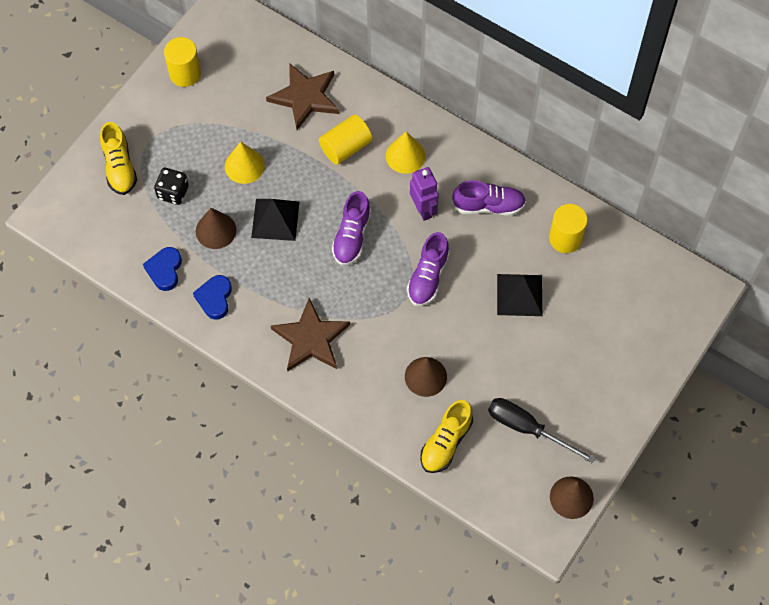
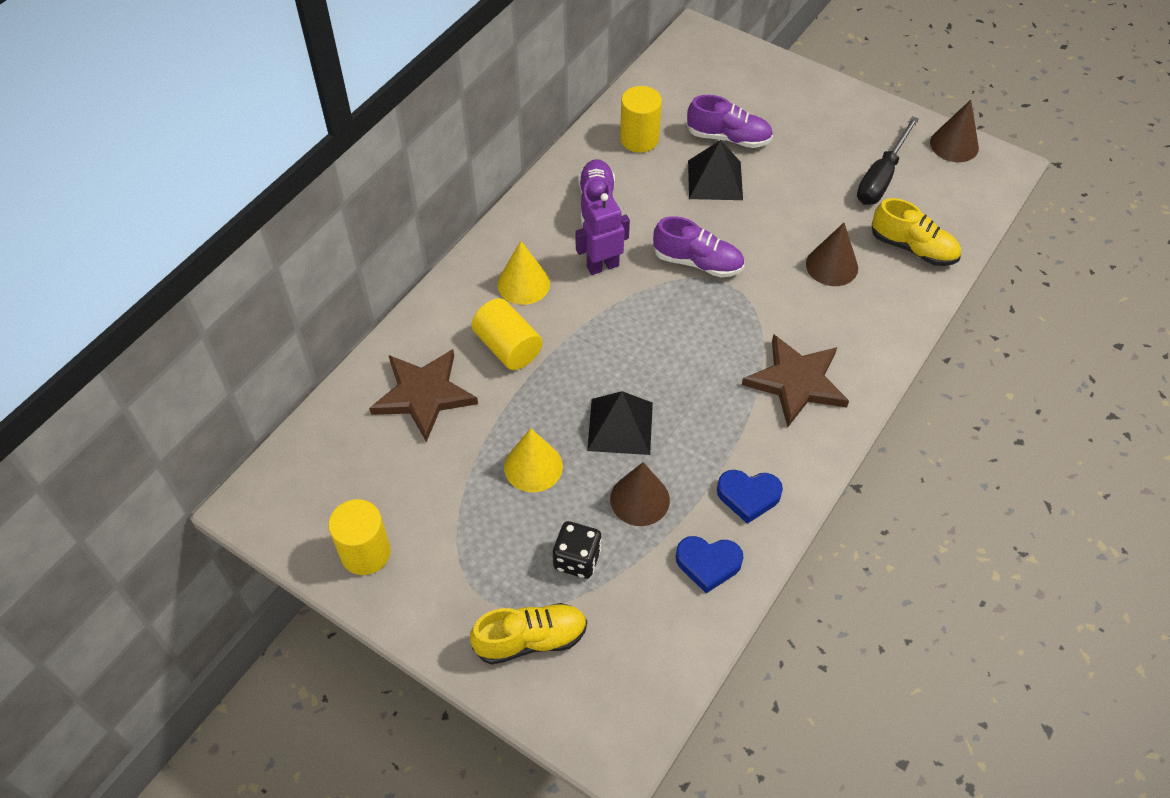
camera: 90 degrees left, 10 degrees down
(352, 236) = (644, 339): purple shoe -> purple shoe (728, 138)

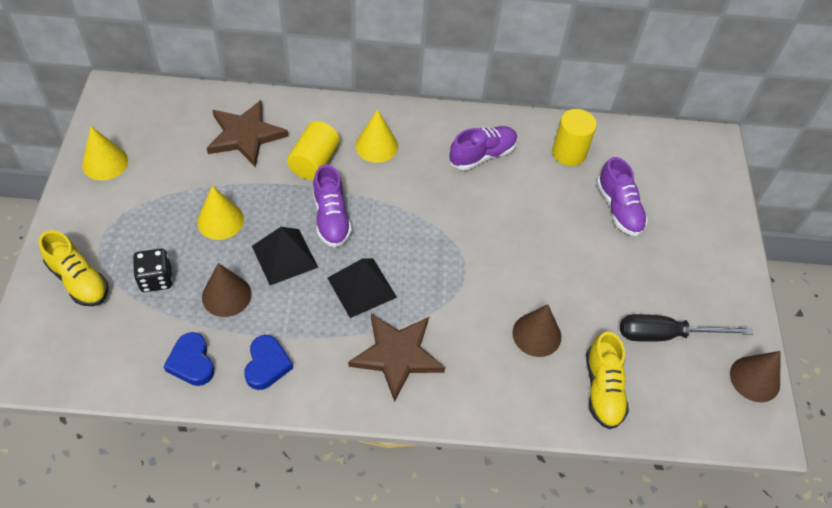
camera: 55 degrees right, 0 degrees up
(365, 552) = (105, 162): yellow cylinder -> yellow cone
(602, 266) = (425, 184): purple robot -> none
(698, 262) = (472, 241): purple shoe -> purple shoe (331, 218)
(715, 180) = (566, 218): black pyramid -> black pyramid (361, 287)
(748, 496) = (267, 365): blue heart -> blue heart turned 150 degrees counterclockwise

